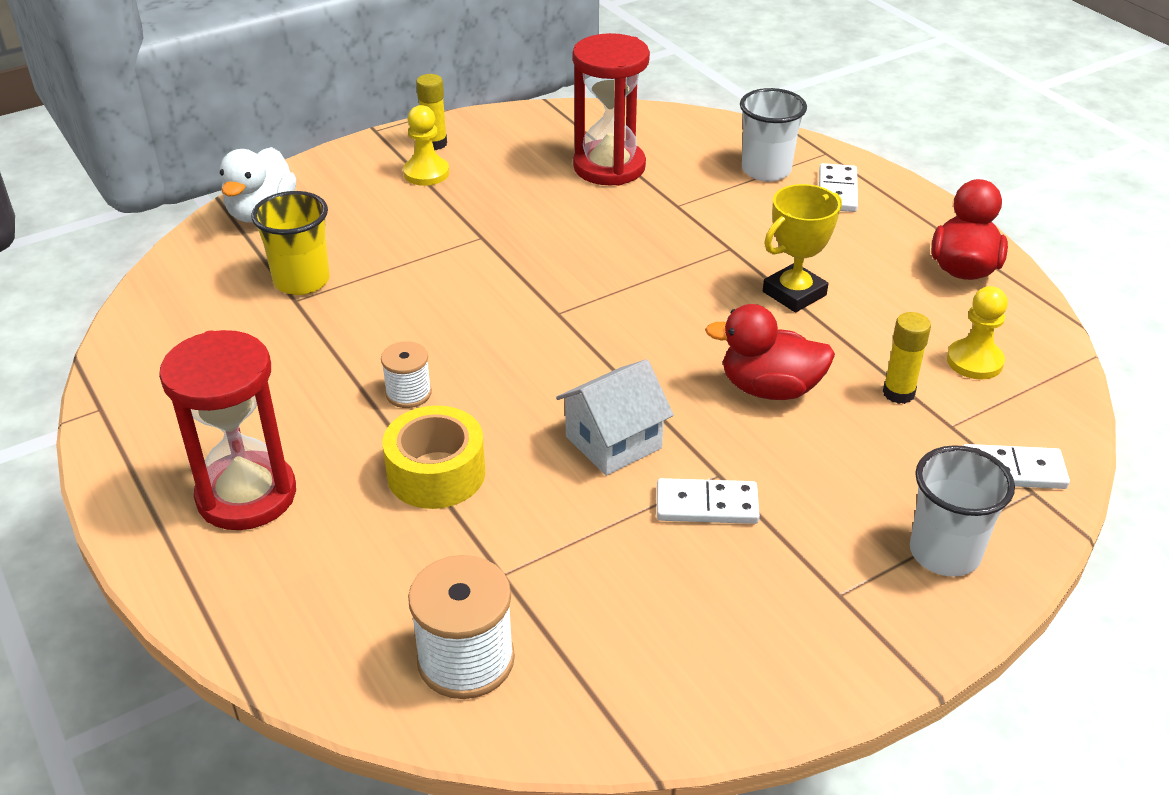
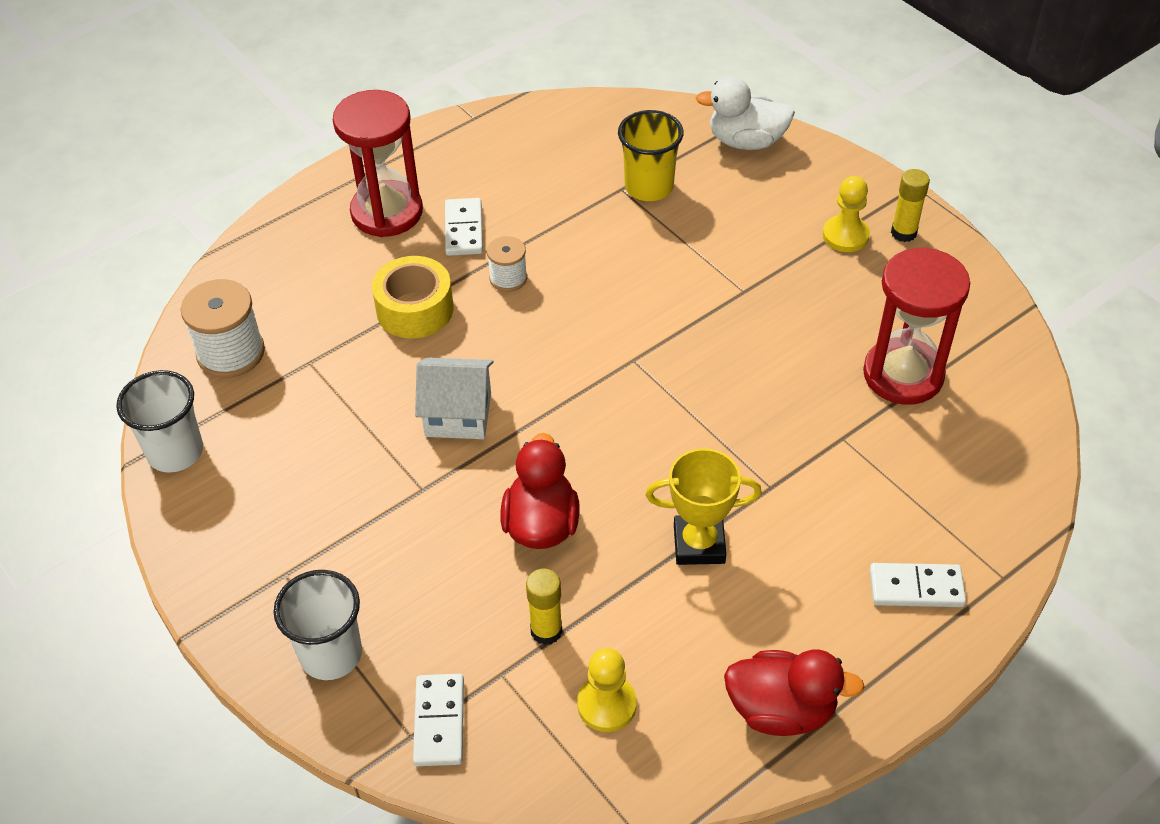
camera: 85 degrees right, 10 degrees up
(613, 442) = (458, 414): white house -> white house turned 45 degrees counterclockwise
(707, 505) = (385, 482): white domino -> white domino (464, 229)
(766, 170) = (942, 517): white cup -> white cup (175, 452)
(794, 293) = (699, 544): yellow trophy -> yellow trophy turned 45 degrees counterclockwise

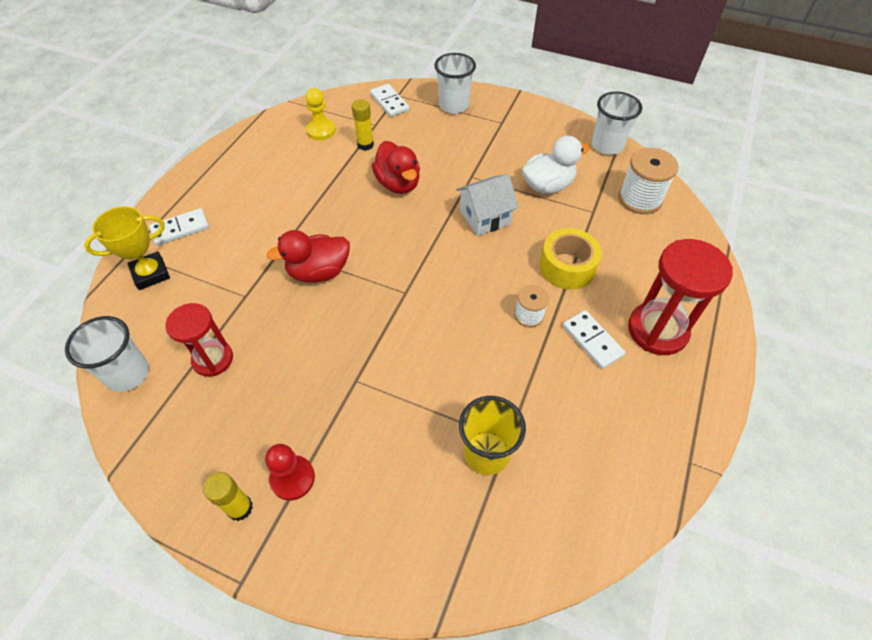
camera: 150 degrees right, 5 degrees up
(699, 544) = (309, 205): yellow trophy -> yellow trophy (151, 274)
(746, 141) = (432, 563): white duck -> white duck (547, 186)
(781, 710) = (239, 155): red duck -> red duck (319, 272)
(845, 235) = (292, 478): yellow pawn -> red pawn
(903, 374) = (213, 359): red hourglass -> red hourglass, size x0.65
(1011, 398) = (128, 374): none -> white cup

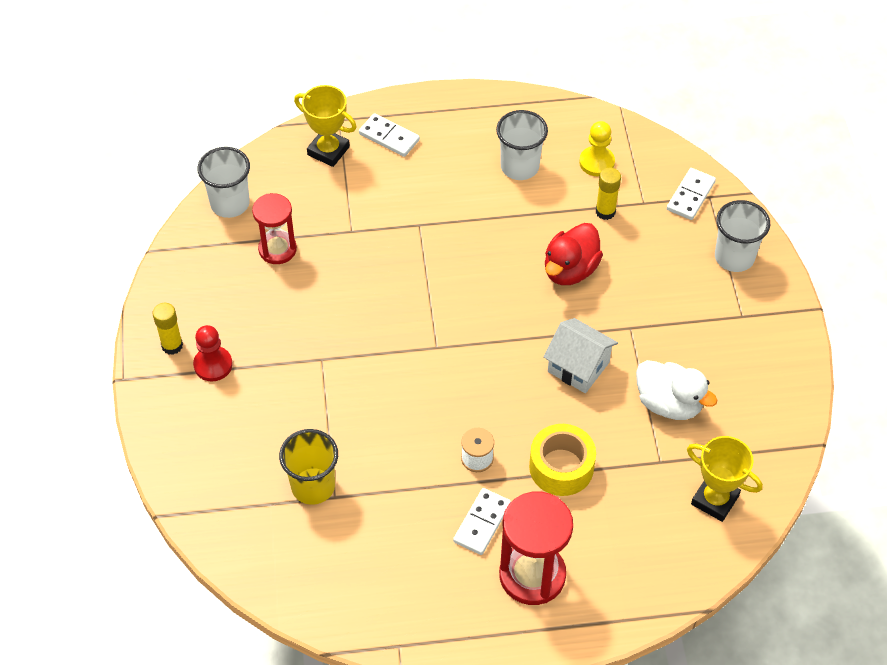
camera: 60 degrees right, 0 degrees up
(319, 272) = (413, 268): red duck -> none
(607, 146) = (783, 436): white cup -> white cup (519, 167)
(640, 199) = (715, 500): white spool -> yellow trophy

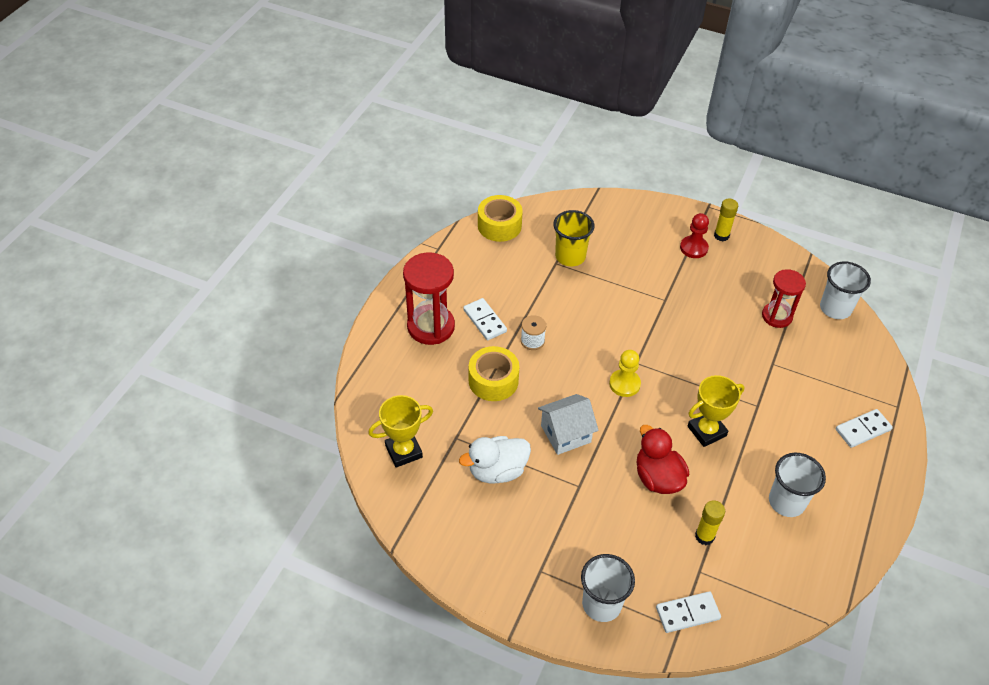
camera: 120 degrees right, 5 degrees down
(308, 596) = (499, 225): none -> yellow tape
(328, 151) = (864, 385): yellow trophy -> yellow trophy (706, 431)
(596, 162) = (764, 562): yellow pawn -> yellow pawn (624, 384)
(690, 196) = (687, 613): white domino -> white domino turned 75 degrees counterclockwise

